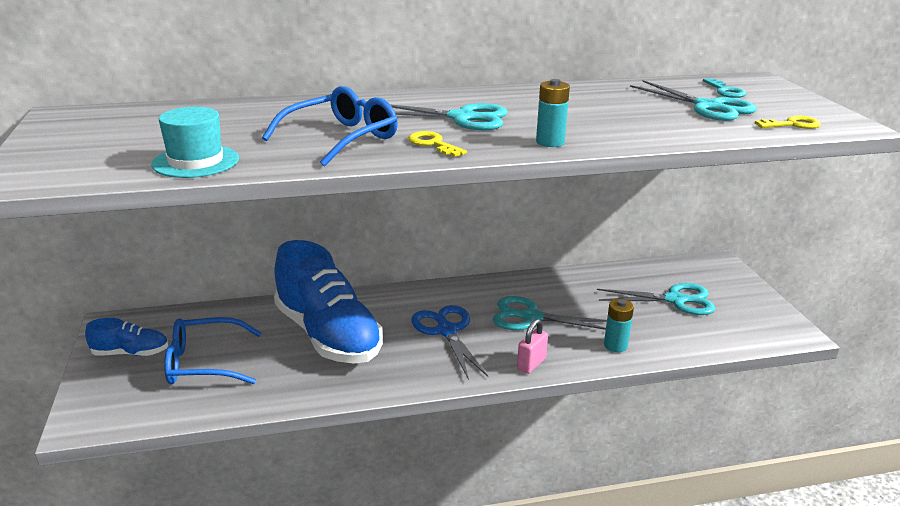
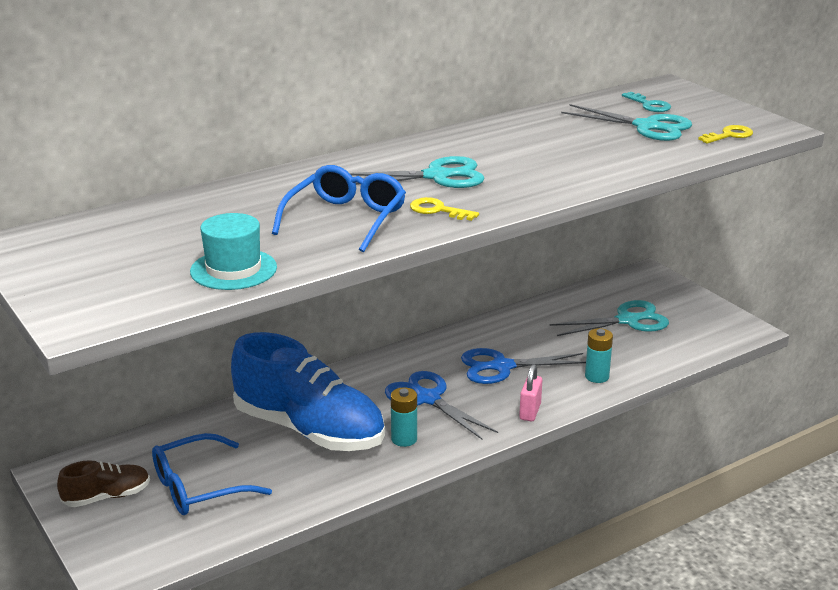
camera: 20 degrees left, 0 degrees up
(131, 353) = (107, 497): blue shoe -> brown shoe
(531, 317) = (502, 367): turquoise scissors -> blue scissors
(550, 142) = (540, 190): turquoise battery -> turquoise battery (404, 439)

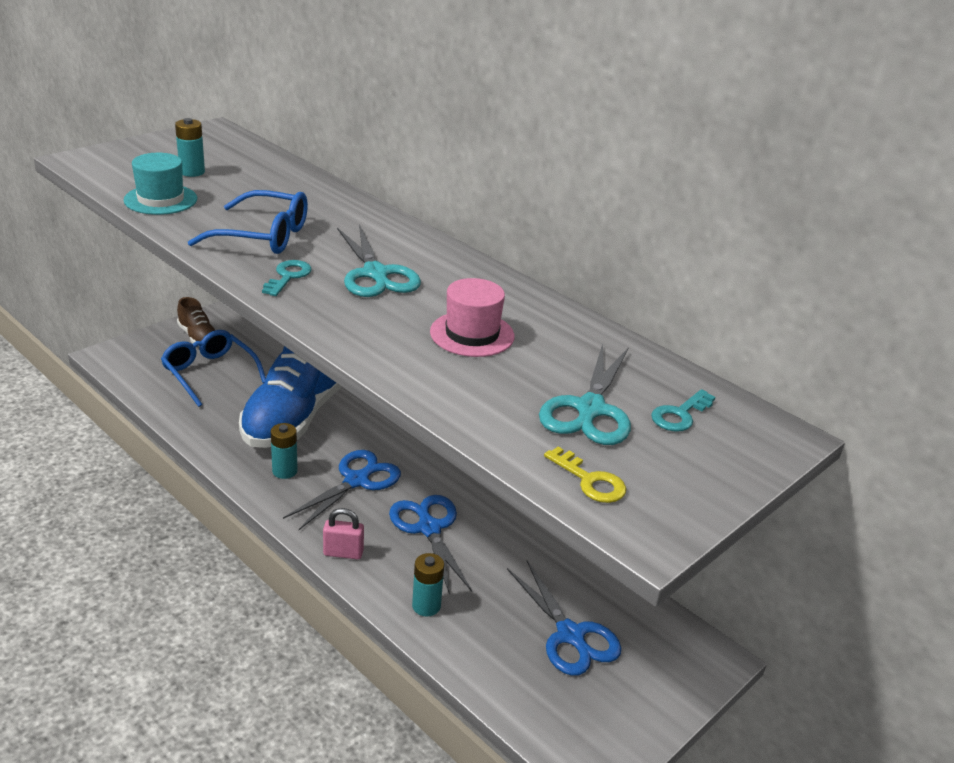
camera: 75 degrees right, 5 degrees up
(155, 253) = (192, 172): none -> turquoise battery
(437, 210) = (288, 276): yellow key -> turquoise key
(544, 150) = (472, 334): none -> pink hat
(627, 320) = (570, 635): turquoise scissors -> blue scissors

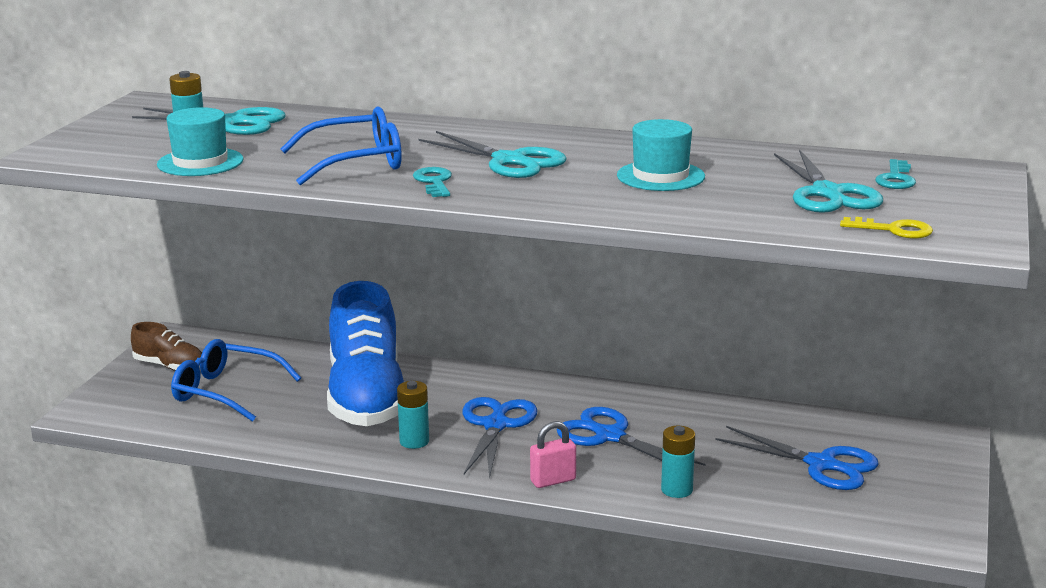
camera: 25 degrees left, 10 degrees down
(238, 168) = (233, 123): none -> turquoise scissors
(472, 334) = (660, 176): pink hat -> turquoise hat

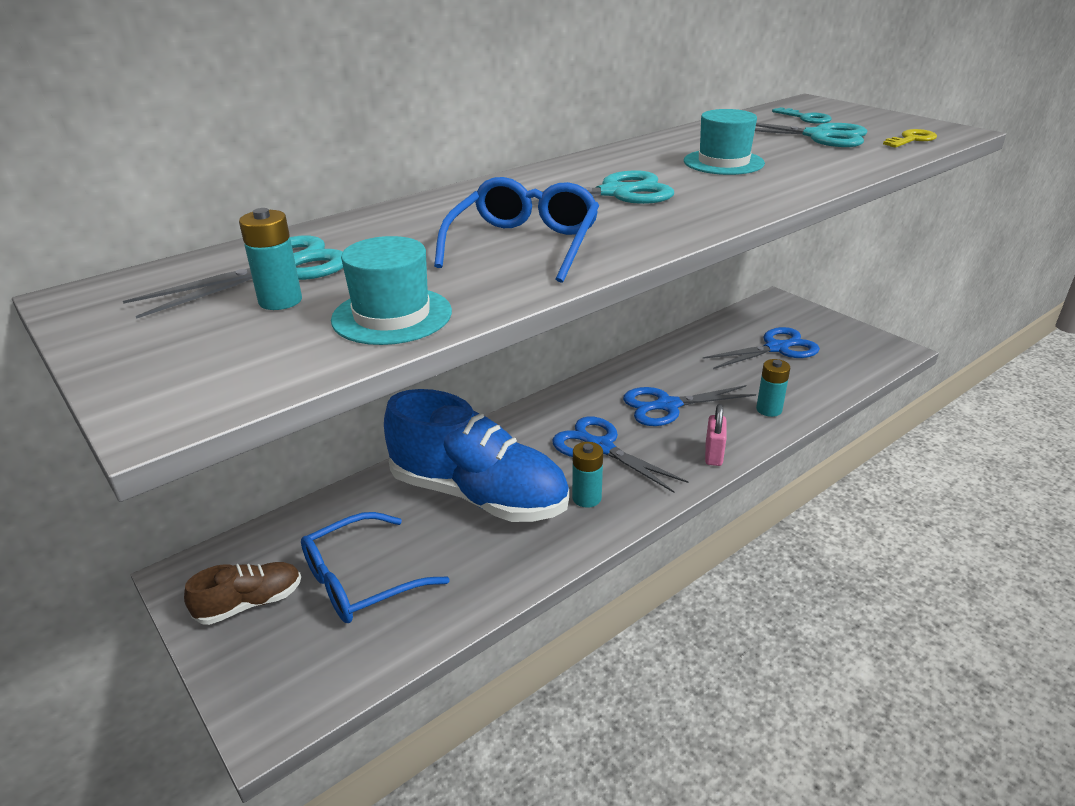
camera: 55 degrees left, 10 degrees up
(434, 182) = (634, 228): turquoise key -> none

